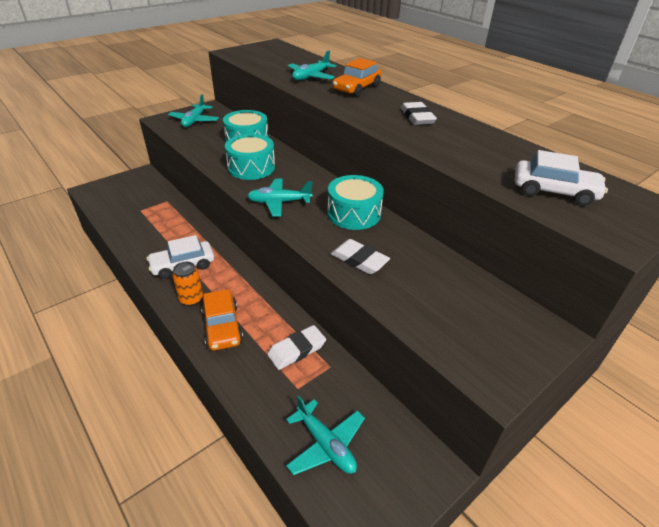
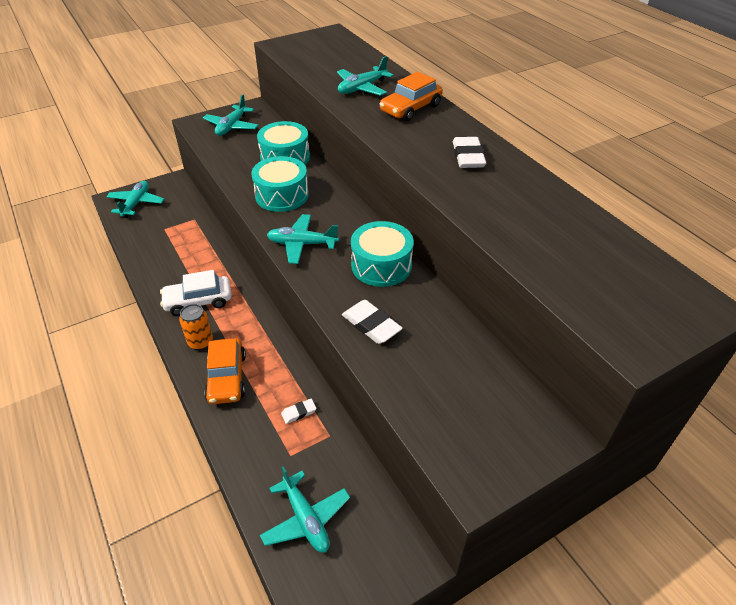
camera: 10 degrees right, 5 degrees up
(111, 192) = (136, 203): none -> turquoise plane
(297, 350) = (299, 412): white eraser -> white eraser, size x0.56
(554, 191) = (589, 275): white car -> none

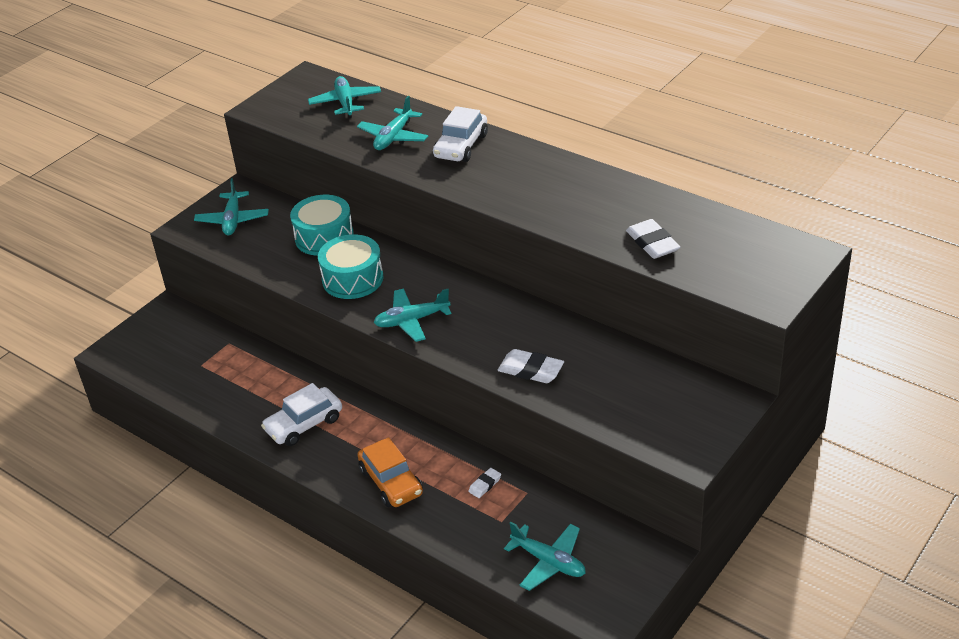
camera: 20 degrees left, 5 degrees down
(136, 203) = (141, 348): turquoise plane -> turquoise plane (345, 103)
(200, 342) = (338, 461): orange can -> none
(381, 265) = (505, 315): turquoise drum -> none
(411, 108) = (461, 146): orange car -> white car
(468, 156) = (550, 181): white eraser -> white eraser (652, 243)

